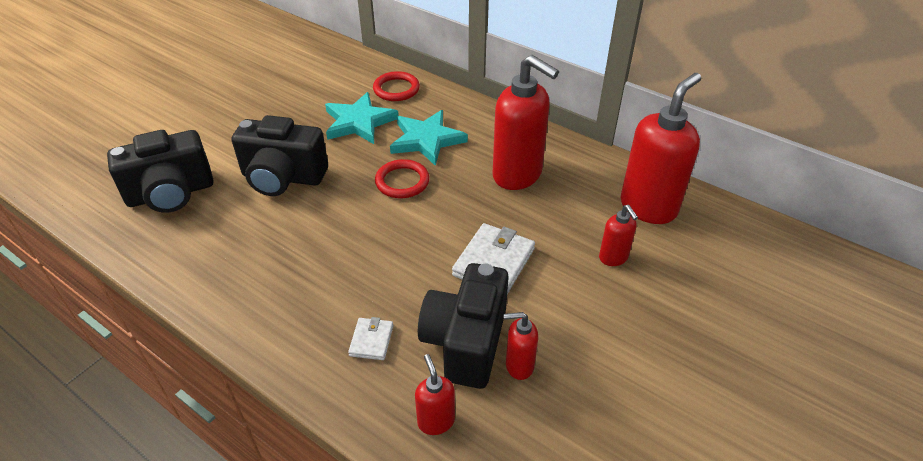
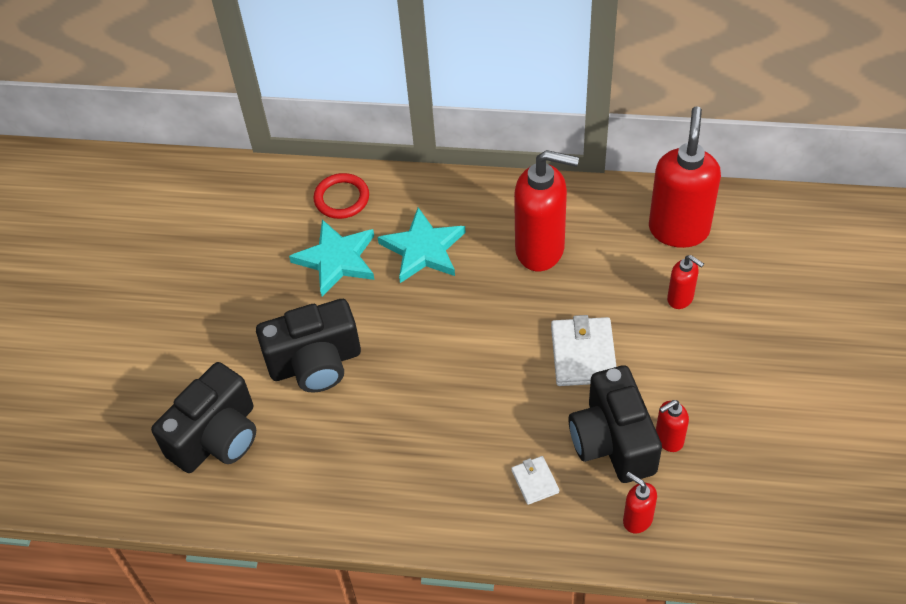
camera: 25 degrees left, 10 degrees up
(402, 182) = (437, 310): red ring -> none

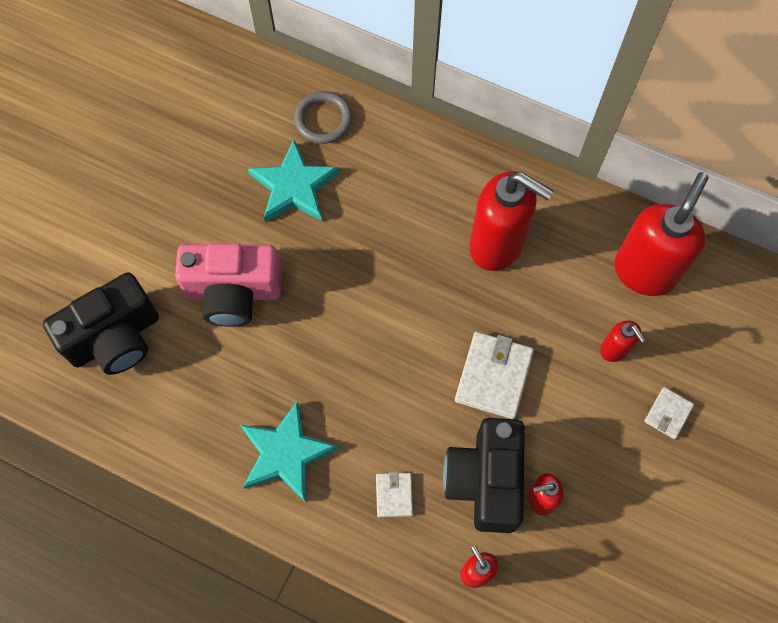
camera: 15 degrees right, 15 degrees up
(315, 363) = (233, 292): black camera -> pink camera
(341, 198) = (323, 119): red ring -> grey ring
(423, 249) = (381, 204): turquoise star -> turquoise star (285, 453)
(749, 333) = (668, 413): none -> white wallet

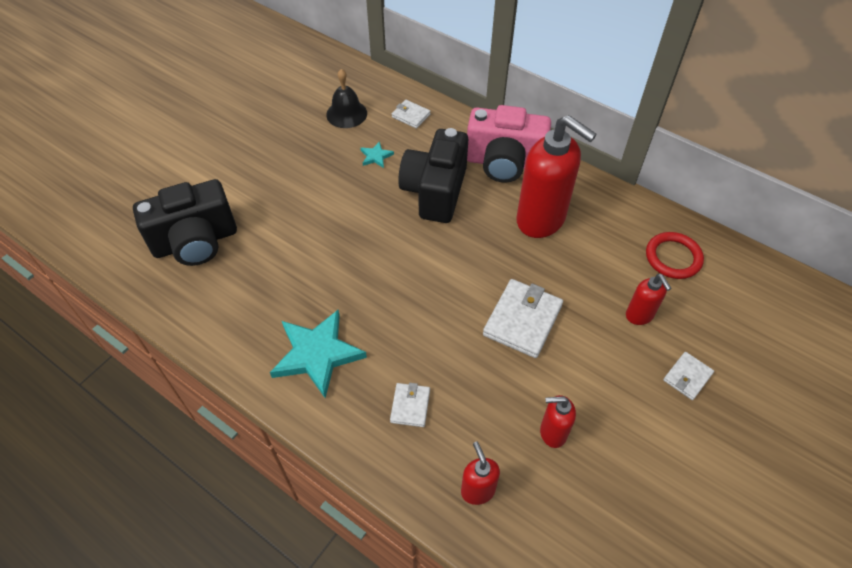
camera: 10 degrees right, 15 degrees down
(233, 292) = (305, 223): pink camera -> pink camera (504, 163)
(245, 128) = (346, 114): none -> black bell
(294, 186) = (376, 156): turquoise star -> turquoise star, size x0.44
(323, 119) = (411, 116): grey ring -> white wallet
(485, 480) = (500, 407): black camera -> black camera (435, 191)
(644, 271) = (673, 257): red soap dispenser -> red ring

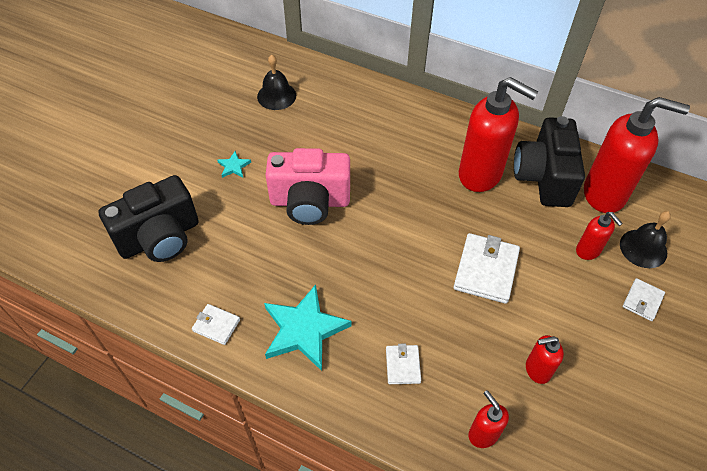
camera: 10 degrees left, 0 degrees up
(376, 156) = (314, 133): turquoise star -> turquoise star (234, 166)
(411, 116) = (337, 91): white wallet -> white wallet (216, 325)
(435, 191) = (377, 160): black camera -> black camera (544, 177)
(504, 163) = (434, 125): pink camera -> pink camera (310, 202)
(673, 257) = (605, 194): red ring -> red soap dispenser
(702, 321) = (643, 248): none -> black bell

